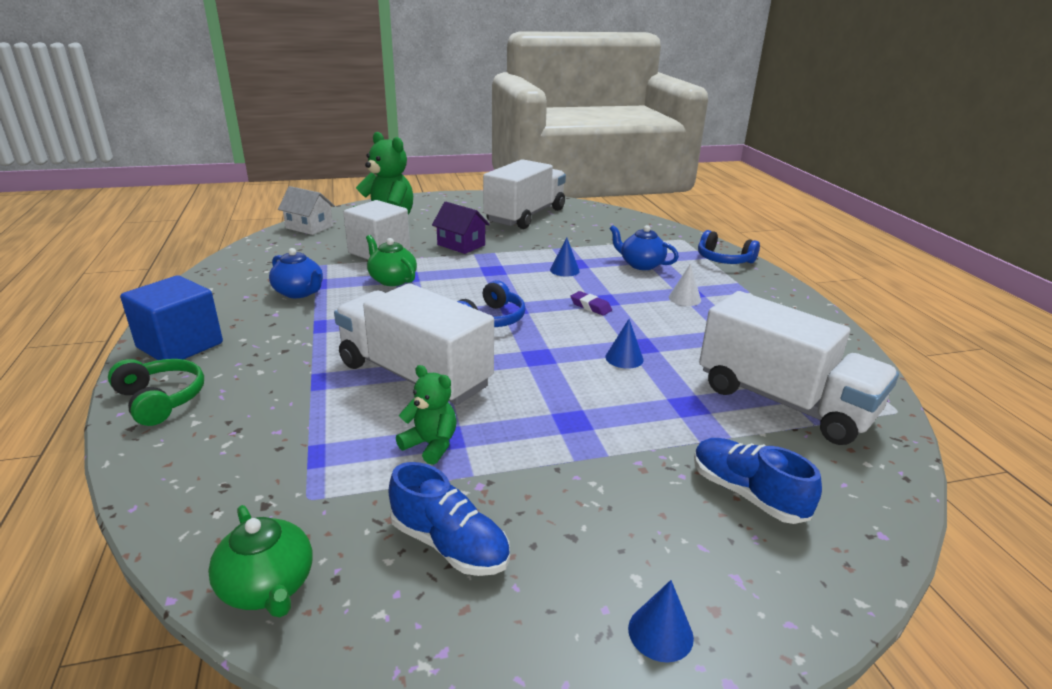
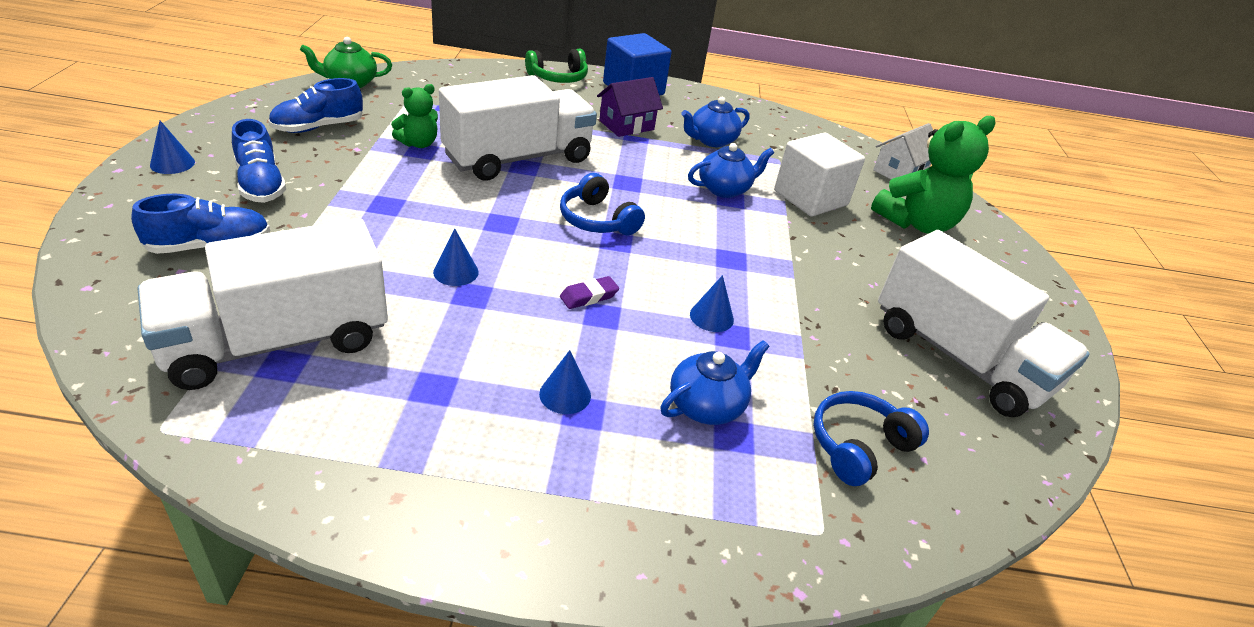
camera: 105 degrees right, 10 degrees up
(392, 280) = (724, 189): green teapot -> blue teapot
(461, 245) = (826, 258): purple house -> purple house (626, 125)
(622, 520) = (261, 184): none -> blue shoe
(684, 298) = (565, 394): white cone -> blue cone
(723, 260) = (696, 541): blue headphones -> blue headphones (858, 446)

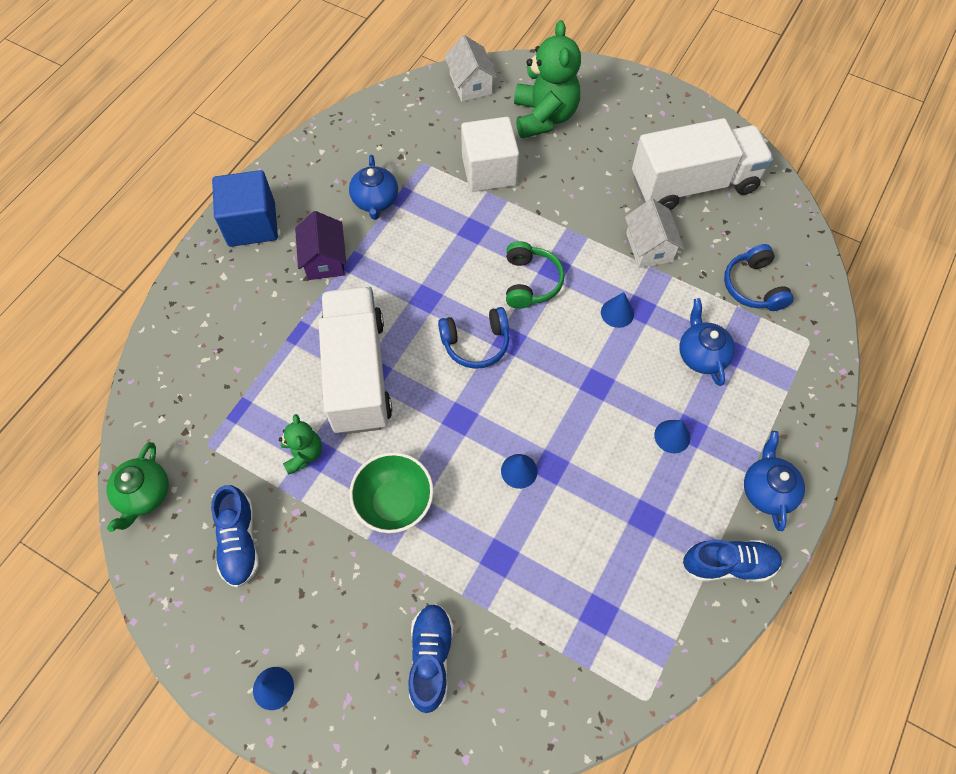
camera: 60 degrees left, 25 degrees up
(261, 184) = (339, 607): blue shoe -> blue shoe (728, 564)
(278, 342) = (572, 615): white truck -> none
(386, 198) = (394, 502): none -> green bowl
(558, 77) = (202, 285): green headphones -> green headphones (530, 282)
(589, 296) = (574, 385): purple eraser -> none
(724, 189) = (458, 228): blue teapot -> blue teapot (767, 490)
(827, 330) = (649, 247): none -> white house

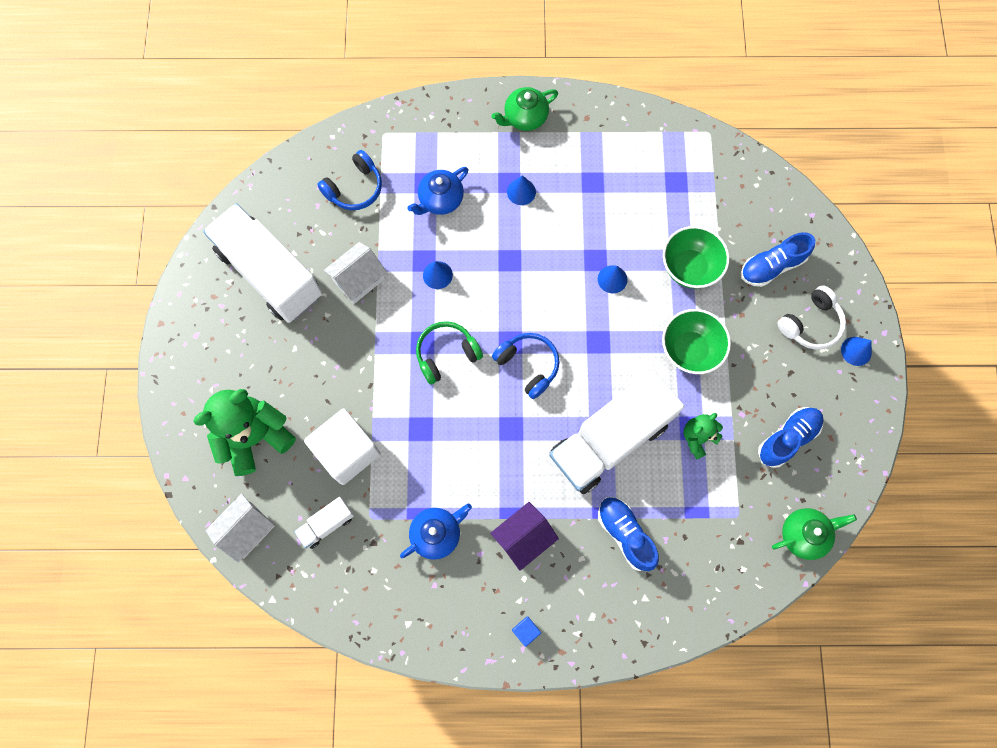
camera: 120 degrees left, 10 degrees up
(252, 224) = (526, 631): blue cube -> blue cube, size x0.40
(337, 656) = (811, 324): none -> white headphones
(438, 133) = (327, 524): none -> white truck
(484, 561) = (689, 267): none -> green bowl
(728, 564) = (593, 121): blue shoe -> blue shoe (625, 534)
(767, 490) = (525, 117): blue teapot -> green teapot

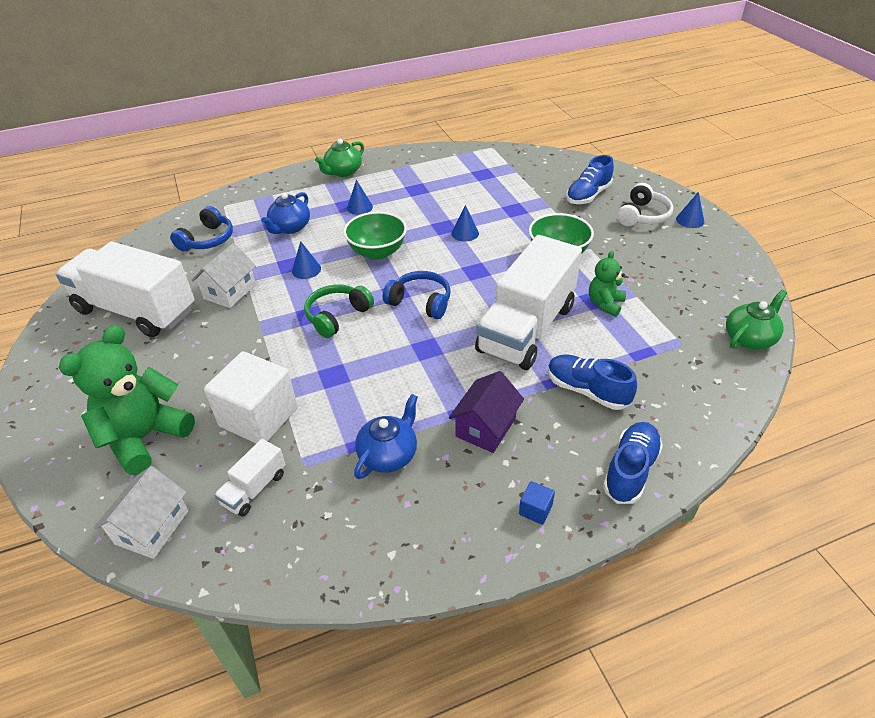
camera: 20 degrees left, 30 degrees down
(689, 267) = (524, 212): green bowl -> green bowl (377, 252)
(787, 438) = (681, 282): blue shoe -> blue shoe (630, 470)

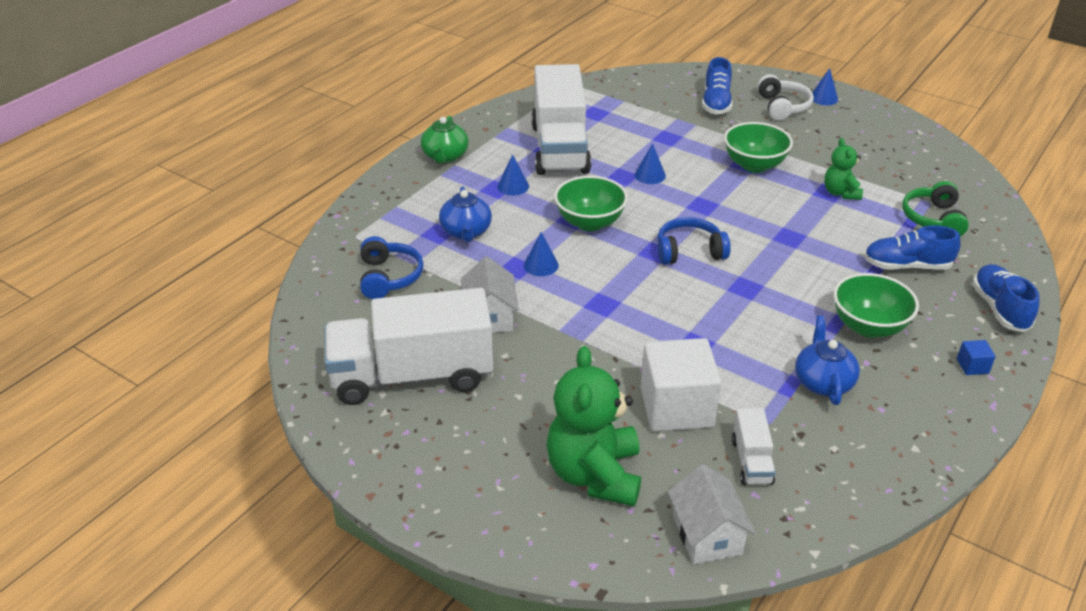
camera: 35 degrees left, 5 degrees down
(337, 316) = (630, 294): green headphones -> green headphones (933, 219)
(486, 427) = (868, 326): purple house -> green bowl
(526, 328) = (805, 237): white truck -> white truck (560, 148)
(749, 338) = (969, 179): green teapot -> none

